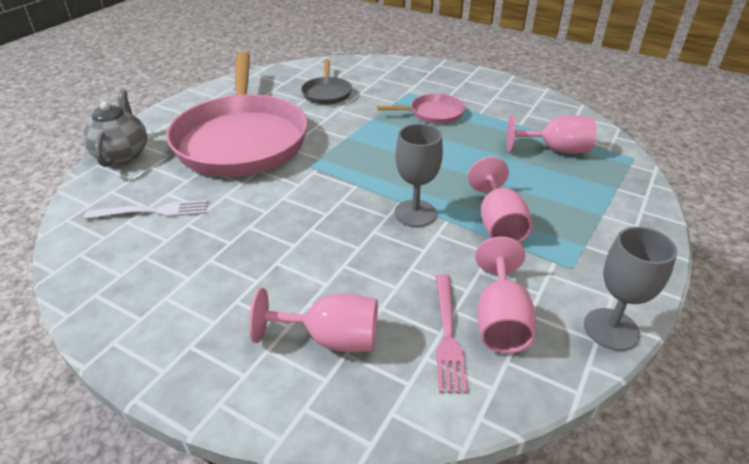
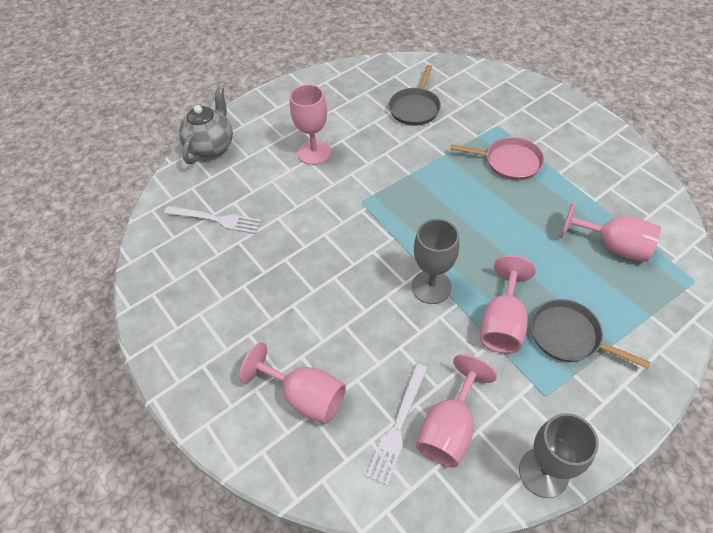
camera: 25 degrees right, 15 degrees up
(241, 139) = (314, 152): pink pan -> pink goblet
(447, 335) = (398, 426): pink fork -> white fork
(562, 219) = (569, 336): none -> grey pan

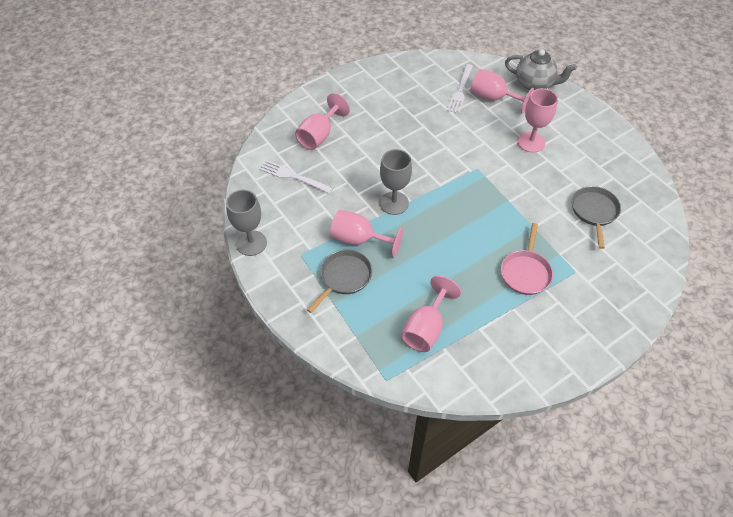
camera: 90 degrees right, 0 degrees up
(415, 108) = (594, 212): grey pan -> grey pan turned 75 degrees clockwise
(449, 428) = (287, 201): pink goblet -> pink goblet (493, 98)

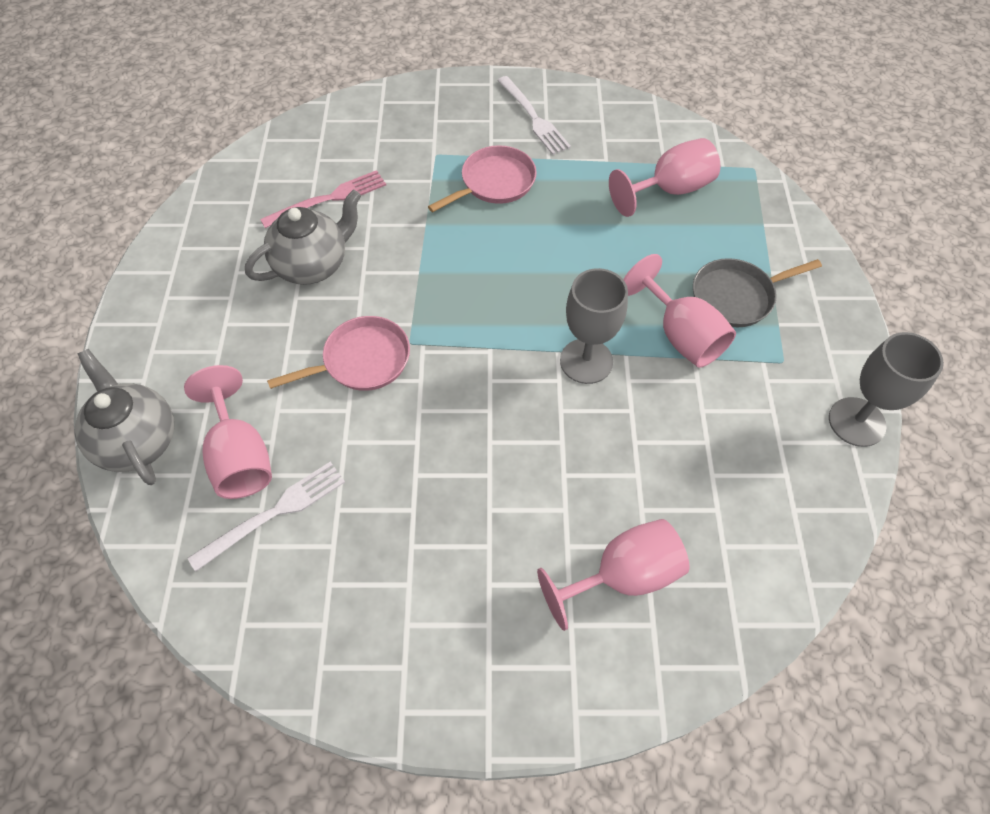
camera: 145 degrees left, 5 degrees up
(293, 177) = (725, 508): white fork -> white fork (533, 118)
(489, 151) = (362, 360): none -> pink pan
(531, 142) = (284, 337): pink goblet -> none
(558, 176) = (313, 265): none -> grey teapot
(594, 212) = (329, 199): grey pan -> pink fork

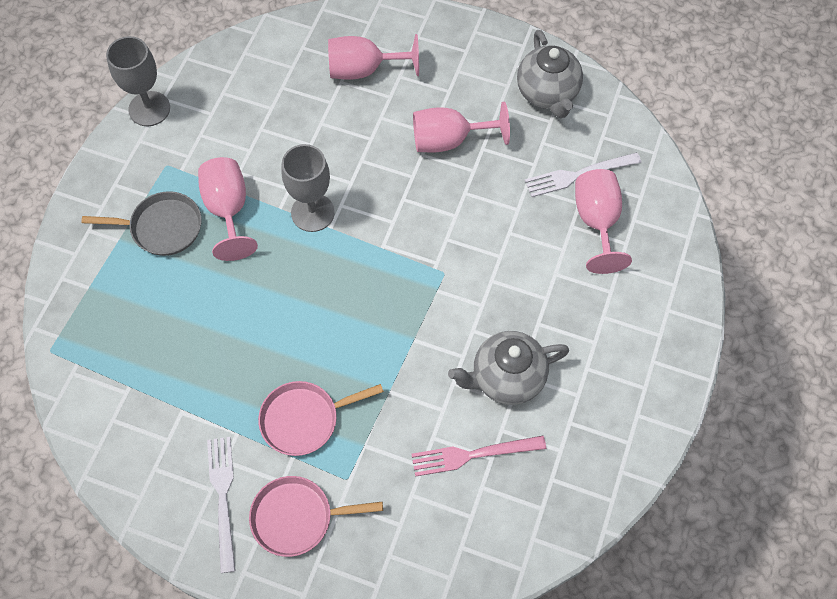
camera: 160 degrees left, 5 degrees up
(138, 441) = (673, 258): grey teapot -> grey teapot (547, 93)
(362, 360) = (487, 269): pink pan -> pink pan (297, 517)
(670, 190) = (144, 353): pink goblet -> pink goblet (449, 140)

